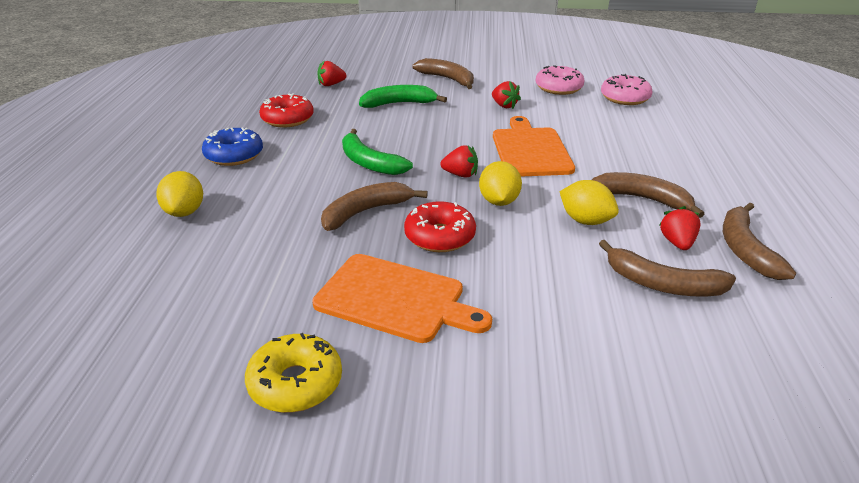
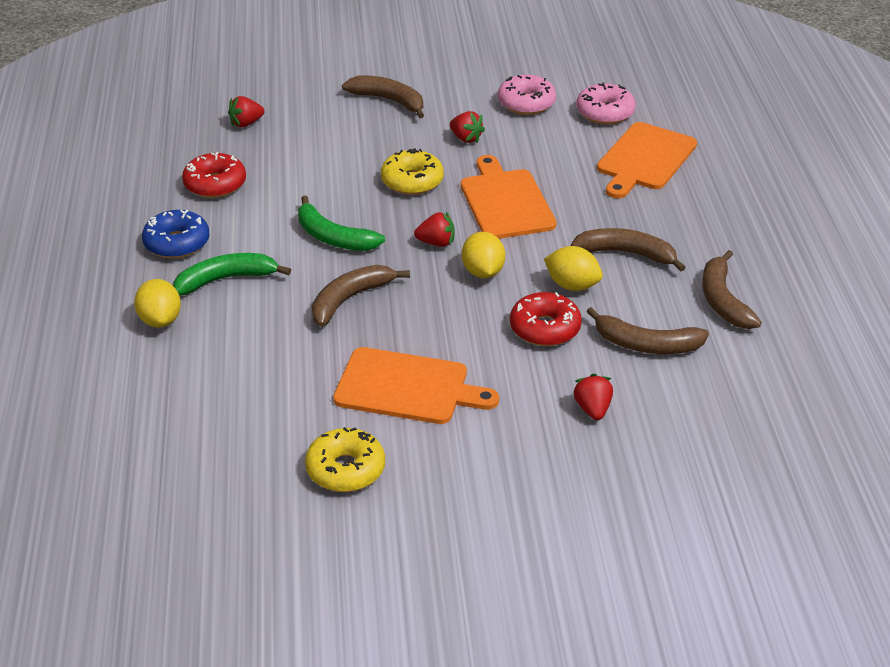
camera: 10 degrees left, 5 degrees up
(399, 104) = (340, 147): green banana -> green banana (226, 279)
(439, 236) = (432, 319): red donut -> red donut (545, 328)
(451, 129) = (412, 181): none -> yellow donut
(659, 130) = (644, 159): none -> orange cutting board
(677, 243) = (660, 300): red strawberry -> red strawberry (593, 409)

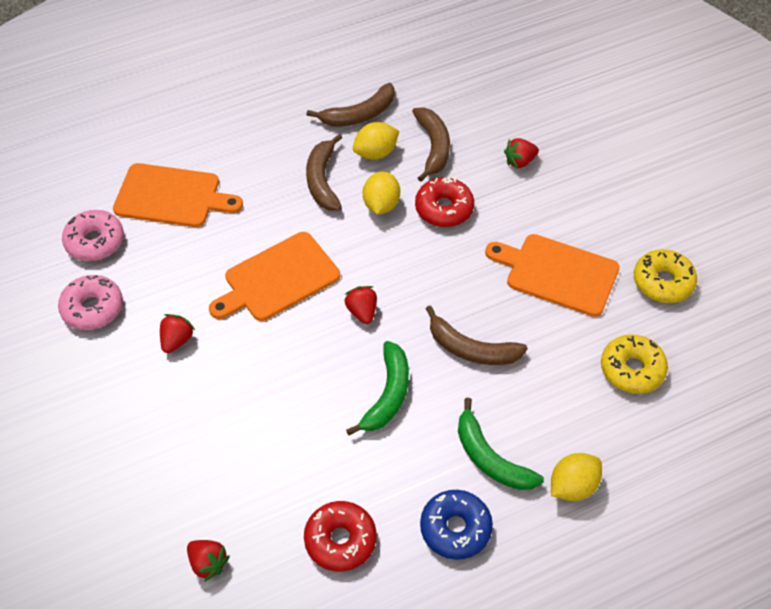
camera: 110 degrees left, 15 degrees up
(389, 100) = (118, 434): brown banana -> none
(407, 387) = (557, 273): orange cutting board -> orange cutting board turned 60 degrees counterclockwise
(412, 181) = (270, 362): yellow donut -> yellow donut (632, 369)
(483, 272) = (390, 267): yellow lemon -> yellow lemon (375, 153)

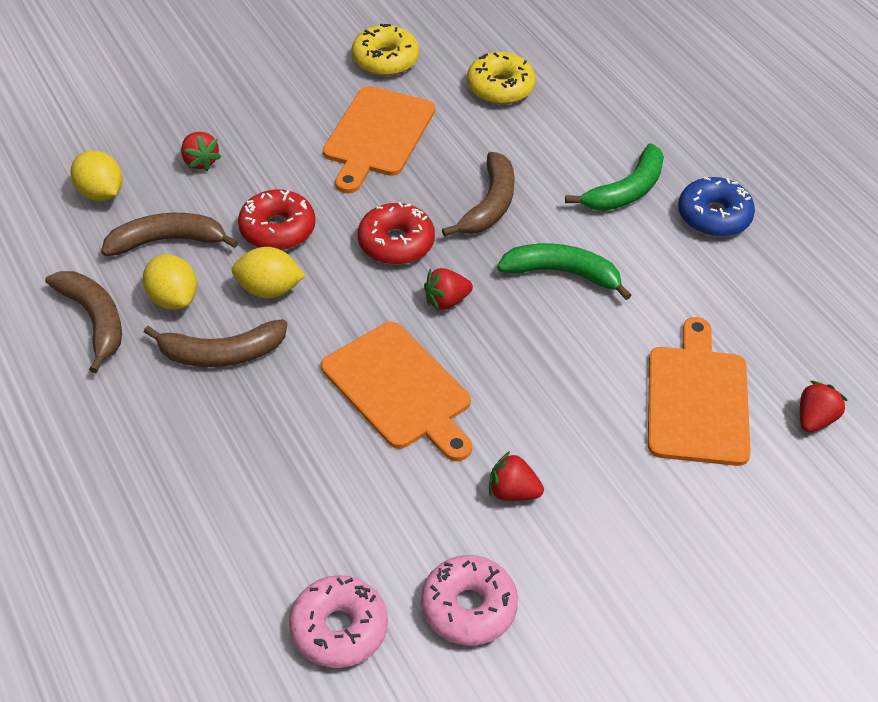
camera: 95 degrees left, 5 degrees down
(172, 196) = (246, 535): orange cutting board -> orange cutting board (697, 400)
(340, 540) = (753, 305): red donut -> red donut (396, 243)
(573, 486) = (645, 133): yellow lemon -> yellow lemon (101, 193)

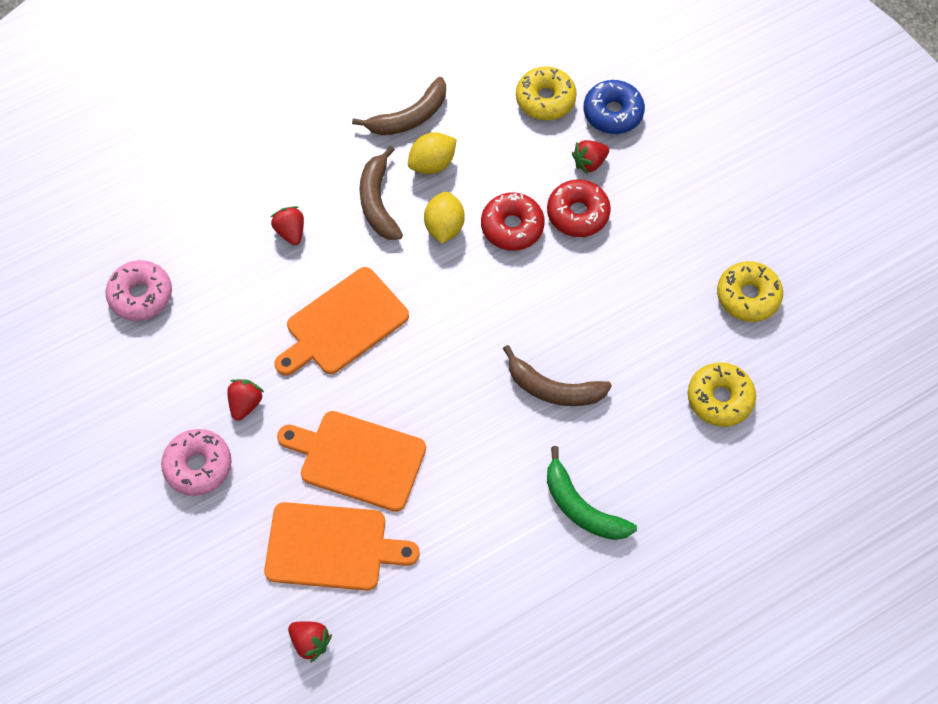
camera: 90 degrees right, 15 degrees up
(101, 193) = (545, 99): yellow lemon -> yellow donut
(168, 241) = (494, 152): brown banana -> none
(377, 135) = (637, 294): orange cutting board -> orange cutting board (358, 459)
(396, 243) = (501, 315): red donut -> red donut (577, 214)
(446, 301) = (436, 355): red strawberry -> red strawberry (290, 232)
(468, 607) = (151, 374): pink donut -> pink donut (198, 466)
(563, 273) = (472, 447): green banana -> none
(714, 216) = (552, 585): blue donut -> blue donut (613, 113)

